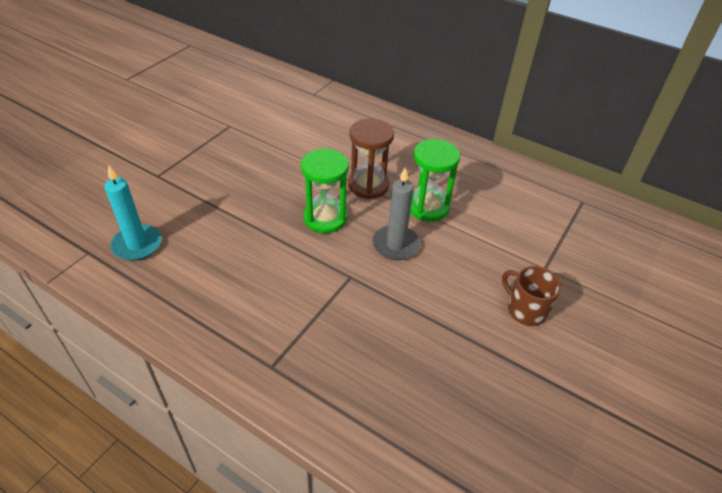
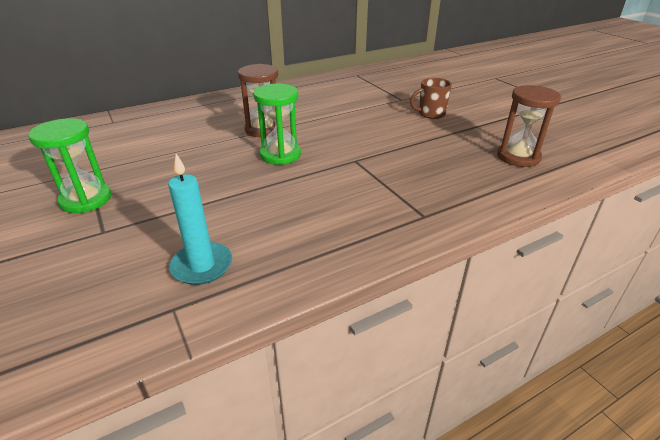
camera: 60 degrees left, 10 degrees down
(395, 245) = (338, 136): grey candle -> none
(428, 207) = (312, 116): green hourglass -> green hourglass (86, 199)
(466, 436) = (518, 157): none -> brown hourglass

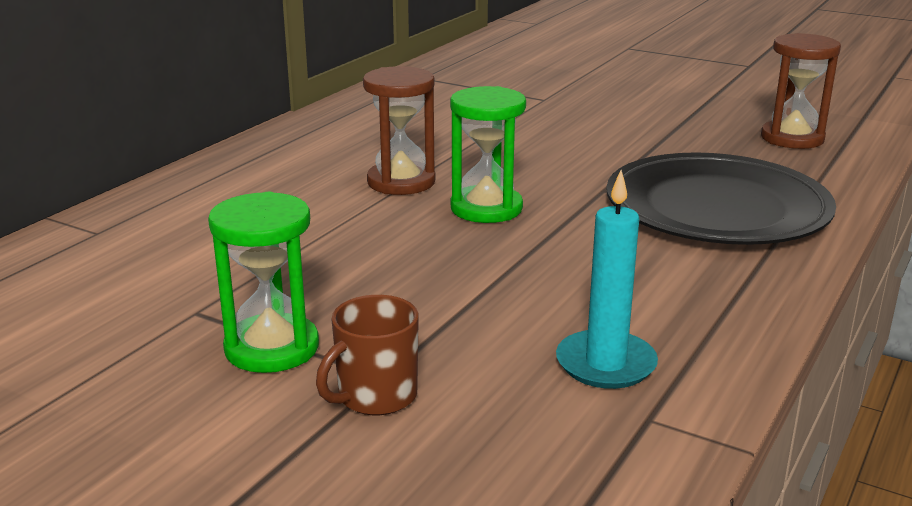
camera: 30 degrees left, 10 degrees down
(403, 190) = (717, 208): none -> black plate
(430, 114) = (613, 110): brown mug -> brown mug (375, 396)

